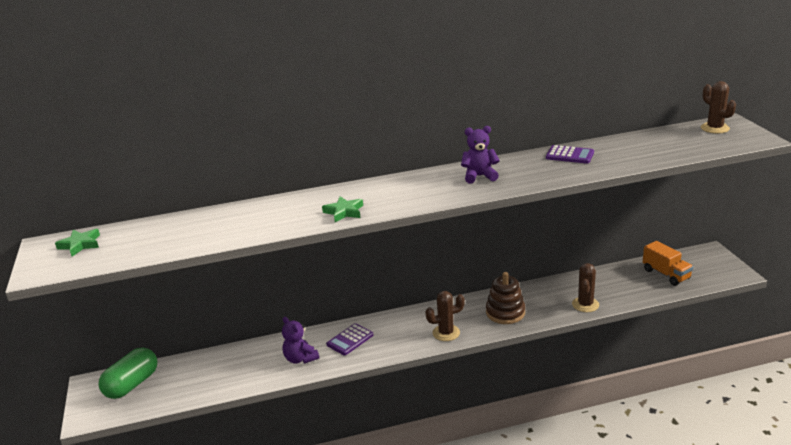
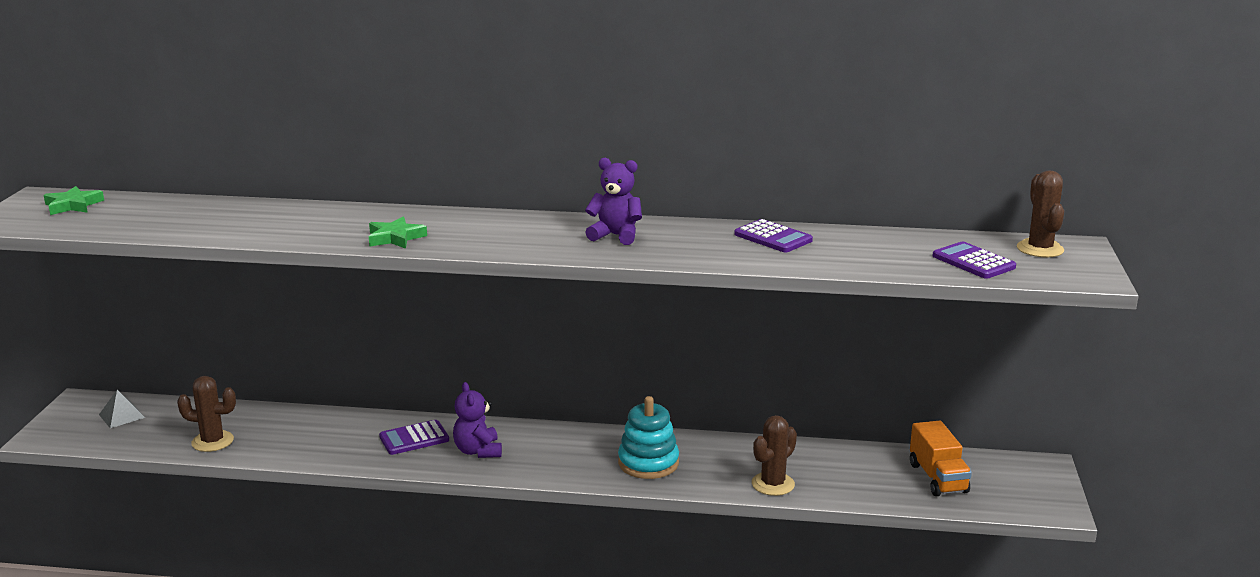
camera: 20 degrees right, 5 degrees down
(132, 384) = (121, 416): green capsule -> grey pyramid
(300, 359) = (334, 443): purple teddy bear -> purple teddy bear (478, 451)
(446, 333) = (544, 465): brown cactus -> brown cactus (212, 441)
(505, 313) = (648, 463): brown stacking toy -> turquoise stacking toy
(692, 144) = (973, 262): none -> purple calculator

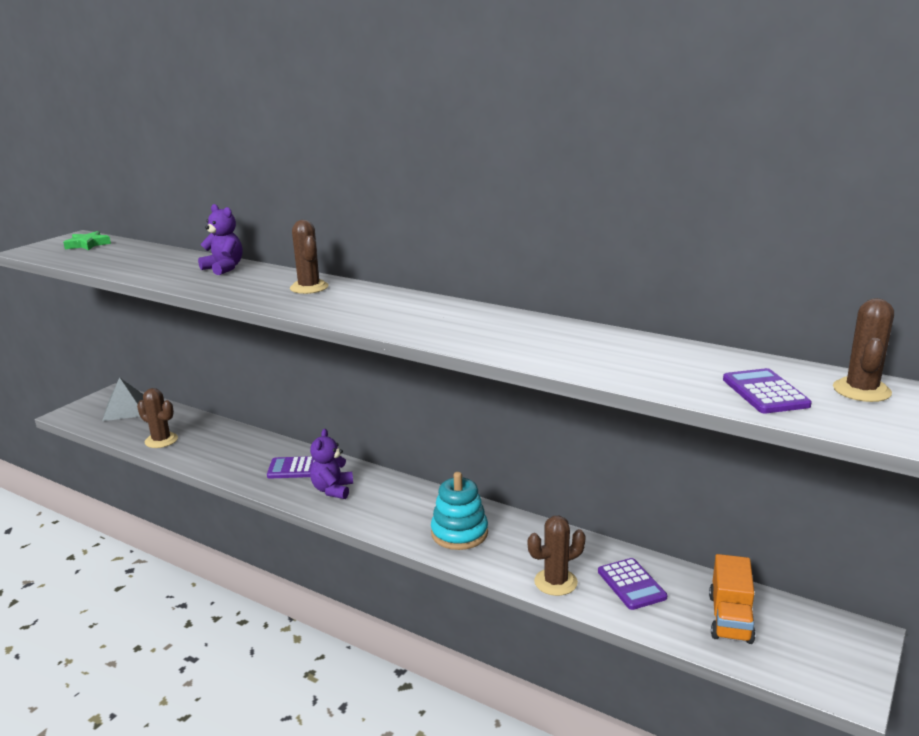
camera: 25 degrees right, 0 degrees up
(121, 416) = (126, 409): grey pyramid -> grey pyramid, size x1.55
(395, 238) = (256, 293): green star -> none
(446, 223) = (309, 287): none -> brown cactus
(615, 236) = (431, 315): purple teddy bear -> purple teddy bear (224, 268)
(773, 237) = (573, 337): purple calculator -> purple calculator (631, 584)

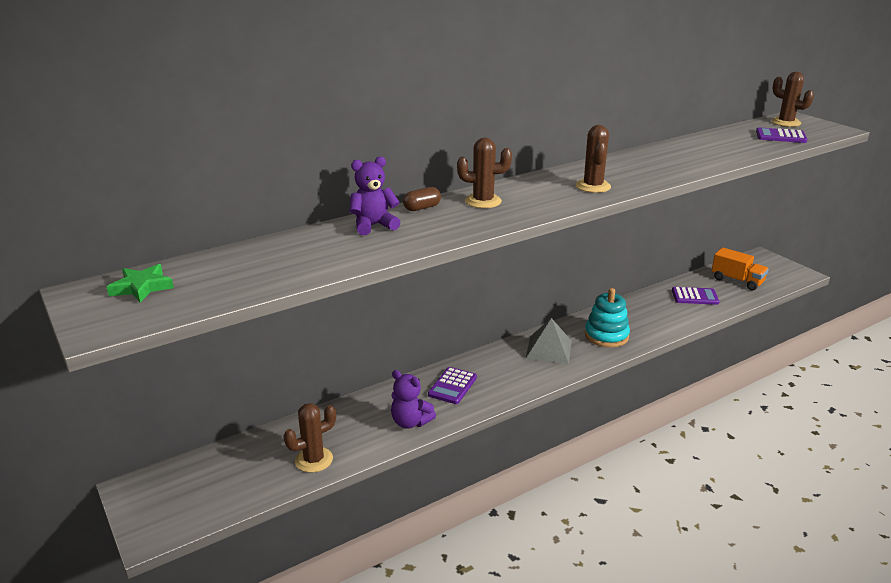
camera: 65 degrees left, 5 degrees up
(126, 409) = (197, 480): grey pyramid -> grey pyramid (548, 349)
(275, 273) = (422, 208): none -> brown capsule
(332, 490) = (505, 374): purple teddy bear -> purple teddy bear (410, 422)
(555, 582) = (681, 318): brown cactus -> brown cactus (593, 186)

